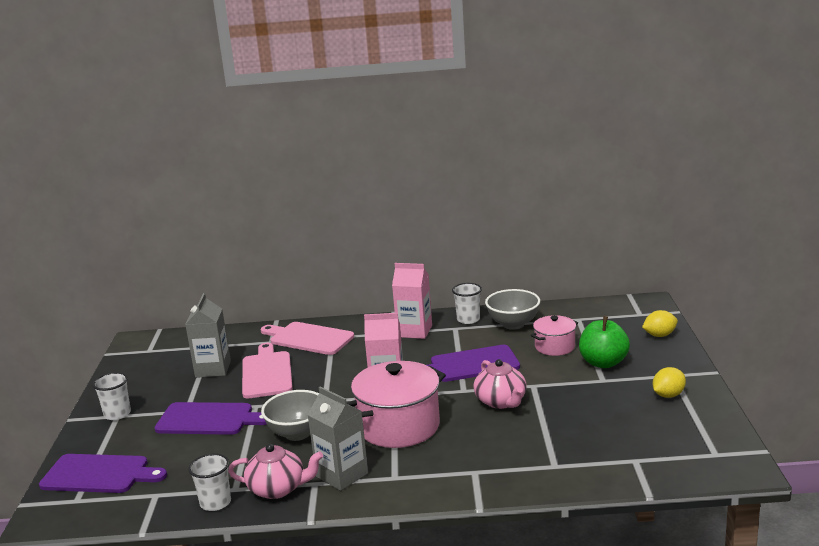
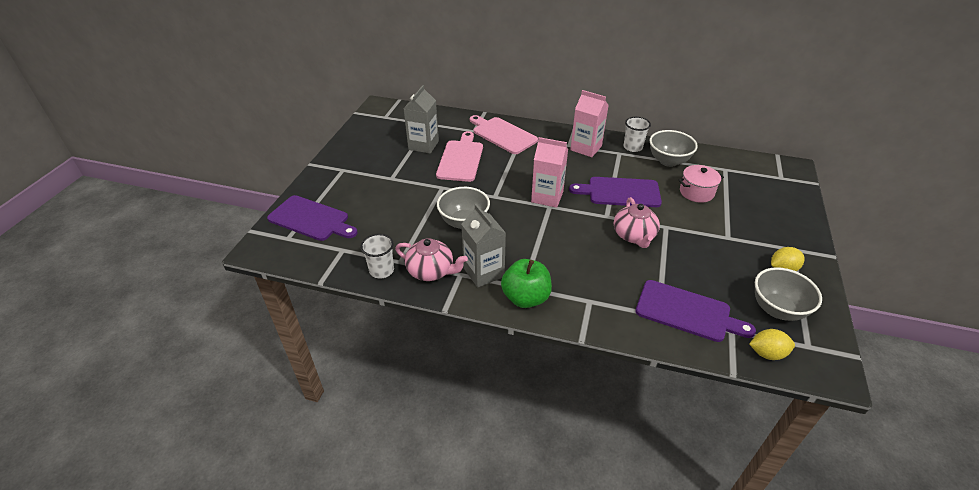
camera: 15 degrees right, 20 degrees up
(117, 414) = (343, 168): white cup -> none
(209, 419) = (404, 191): purple cutting board -> purple cutting board (687, 312)
(399, 426) = (543, 237): pink pot -> none
(603, 363) = (734, 219): green apple -> green apple (525, 298)
(659, 335) = (792, 204): yellow lemon -> yellow lemon (767, 353)
(674, 431) = (777, 309): none -> grey bowl

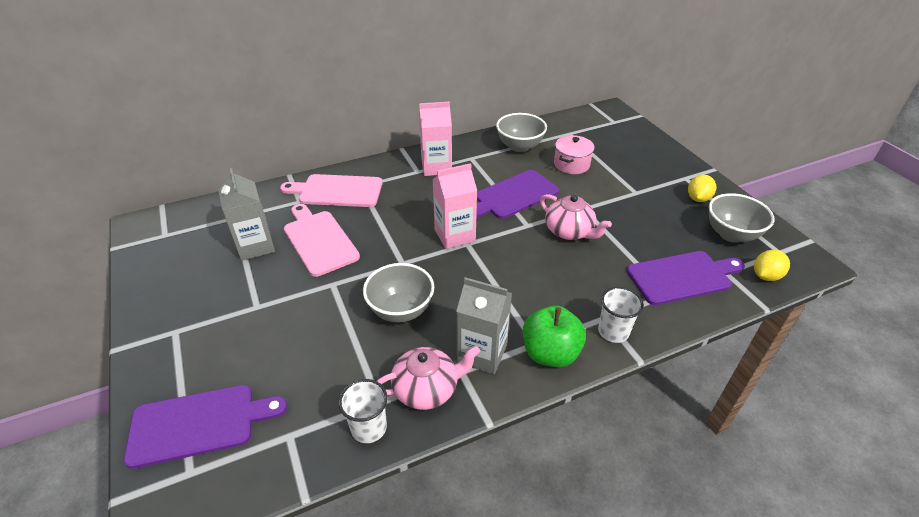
camera: 40 degrees left, 0 degrees up
(633, 147) = (476, 147): white cup -> white cup (613, 331)

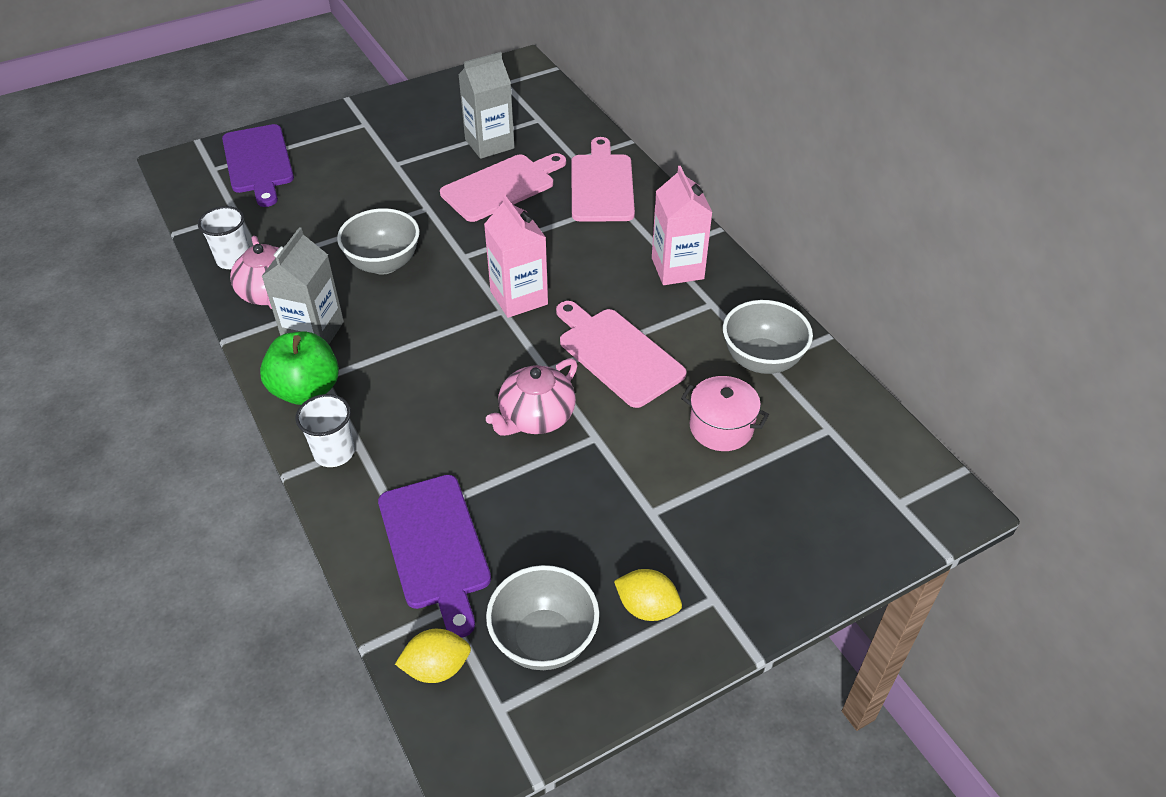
camera: 85 degrees right, 5 degrees up
(513, 196) = (617, 354): purple cutting board -> pink cutting board
(765, 276) = (436, 667): yellow lemon -> yellow lemon turned 60 degrees counterclockwise

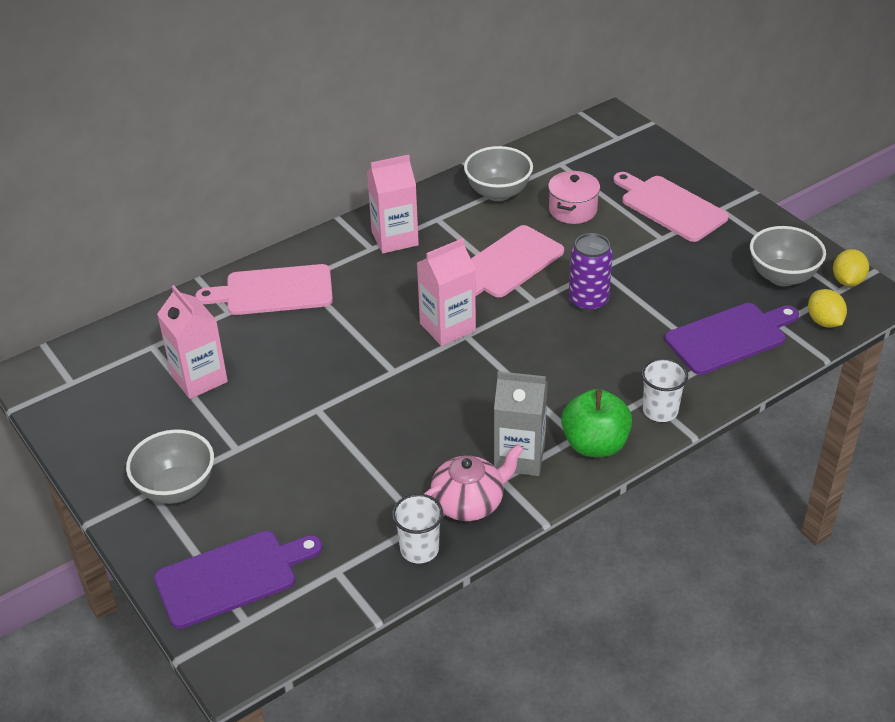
camera: 95 degrees left, 5 degrees down
(384, 264) = (411, 426): grey bowl -> grey bowl (176, 489)
(489, 144) = (199, 378): grey carton -> pink carton
(502, 186) = (278, 359): pink cutting board -> pink cutting board (670, 207)
(536, 417) = (588, 301): pink teapot -> purple can
(647, 607) = (739, 235): yellow lemon -> yellow lemon (847, 281)

